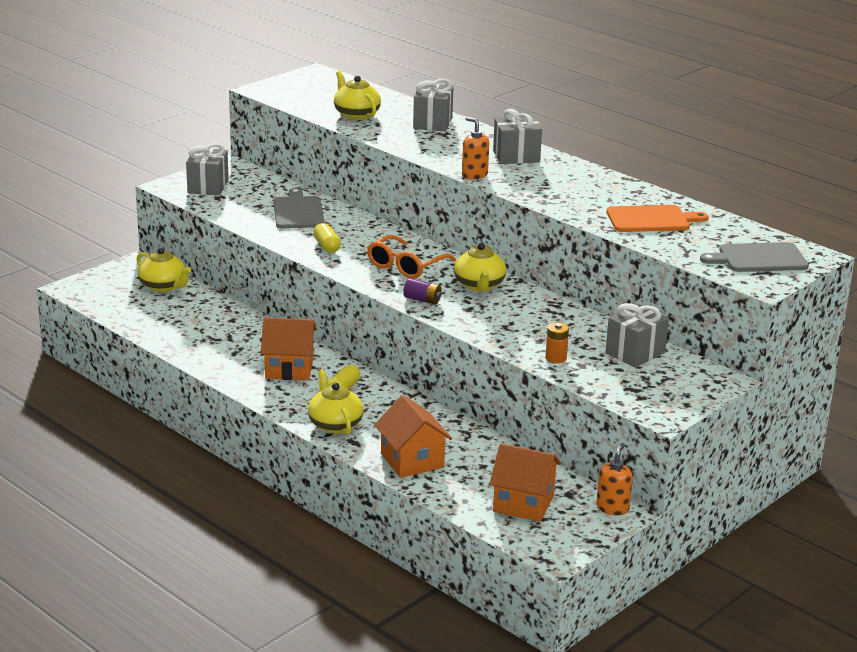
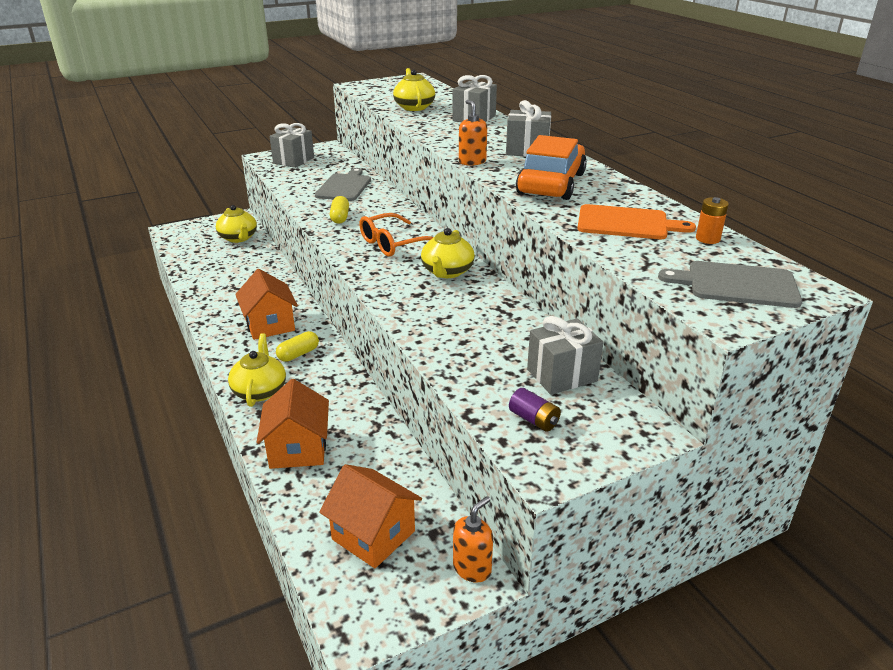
camera: 20 degrees right, 5 degrees up
(289, 368) = (270, 325): orange house -> orange house turned 45 degrees clockwise
(422, 300) = (380, 278): purple battery -> purple battery (534, 420)
(556, 358) = (466, 366): orange battery -> orange battery (707, 239)
(564, 189) = (551, 183): none -> orange car

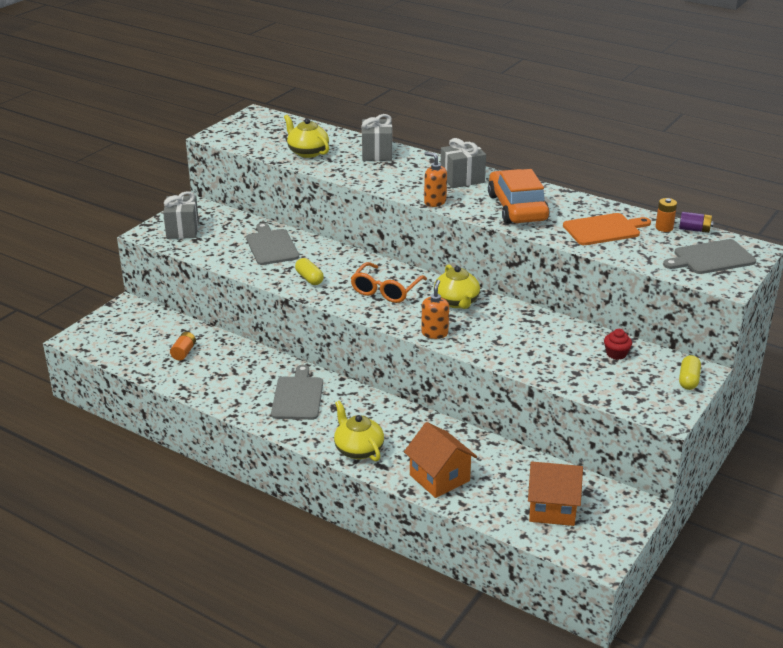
camera: 30 degrees left, 0 degrees up
(230, 262) = (183, 352): none -> orange battery
(238, 238) = (158, 326): yellow teapot -> none
(270, 325) = (298, 396): orange house -> grey cutting board
(298, 354) = (353, 411): yellow capsule -> yellow capsule (688, 380)
(472, 568) = (629, 501): orange soap dispenser -> orange soap dispenser (434, 333)
(534, 420) = (629, 388): purple battery -> purple battery (694, 229)
(562, 375) = (616, 354): grey gift -> red cupcake

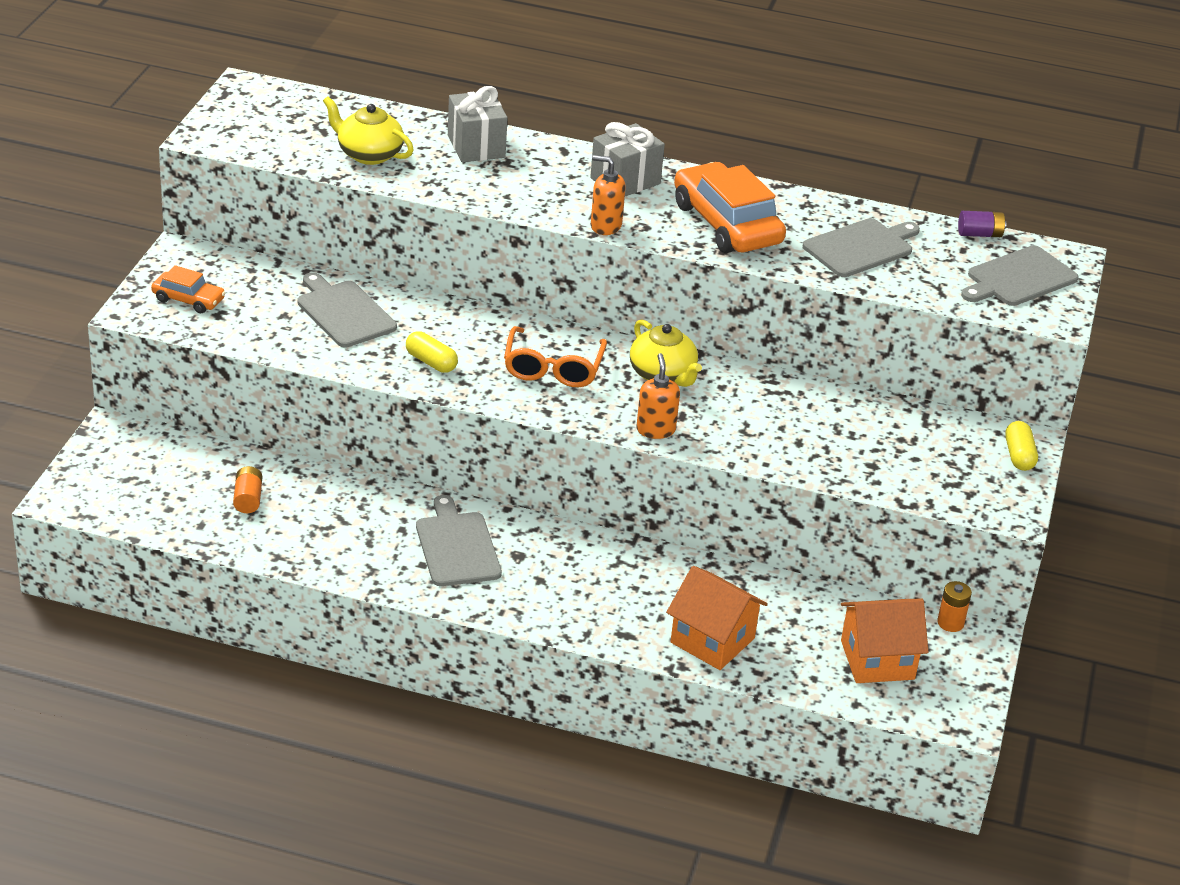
camera: 20 degrees left, 5 degrees up
(182, 230) = (188, 299): grey gift -> orange car
(358, 449) = (582, 615): yellow teapot -> none
(604, 229) = (861, 247): orange cutting board -> grey cutting board
(616, 354) = (912, 429): red cupcake -> none
(664, 228) = (939, 235): orange battery -> orange battery (950, 623)

